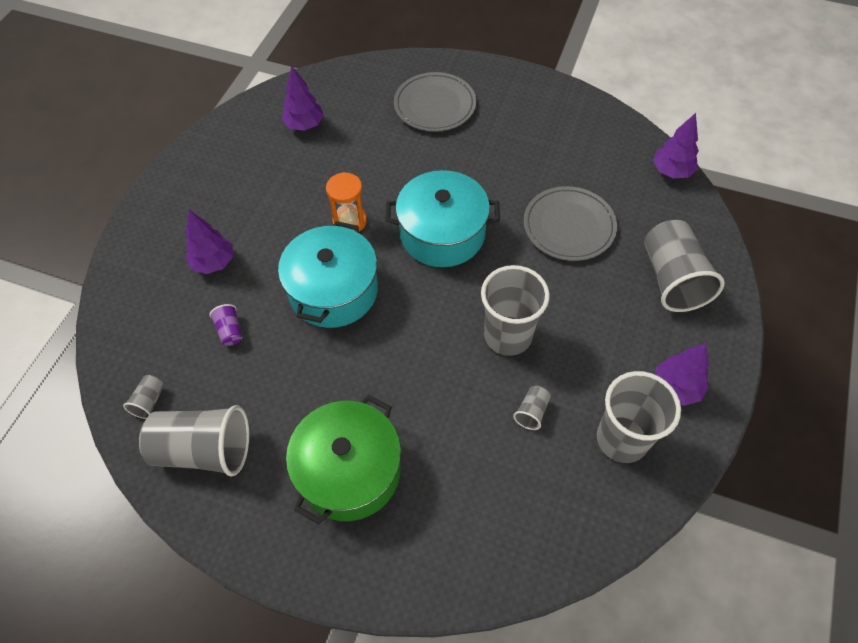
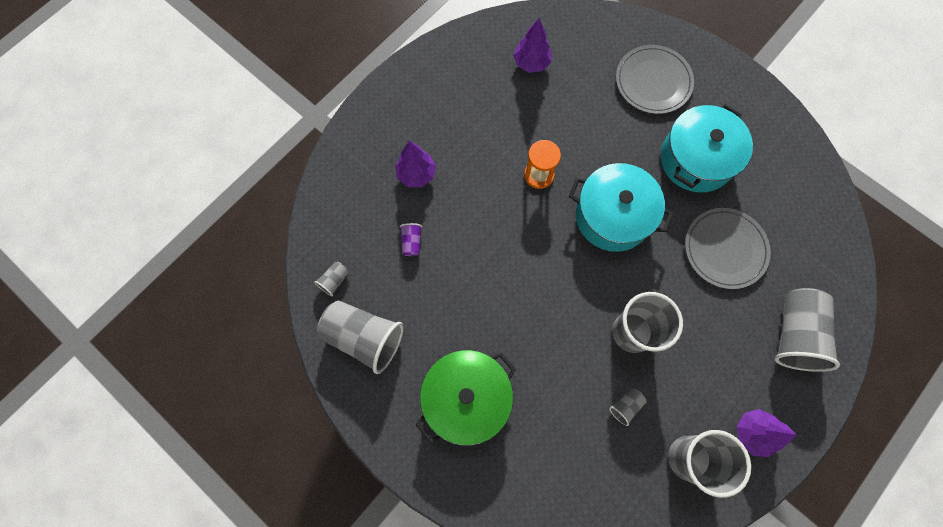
camera: 20 degrees right, 15 degrees up
(333, 290) = (504, 236): turquoise pot -> turquoise pot (696, 159)
(671, 171) = (841, 228): purple tree -> none

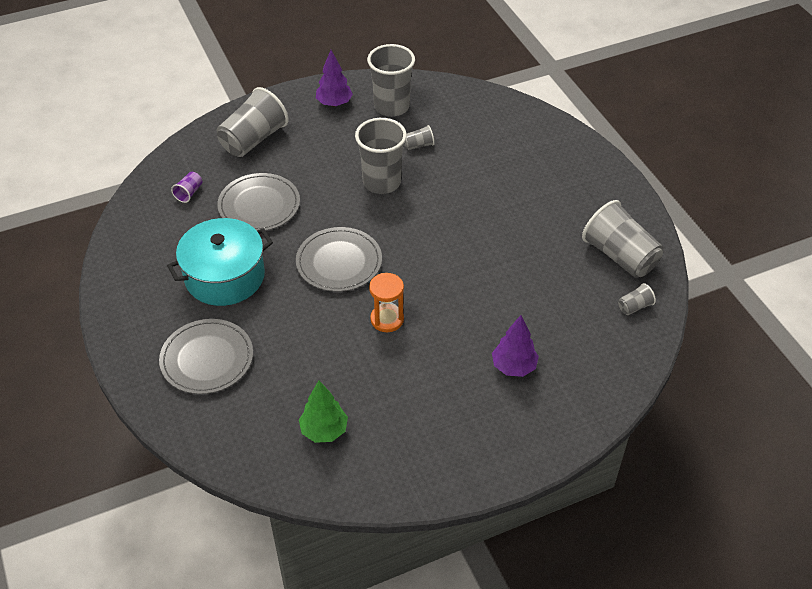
camera: 155 degrees left, 25 degrees down
(412, 242) = (545, 310): purple cup -> purple cup (189, 193)
(466, 398) = (545, 190): green pot -> none
(531, 63) = (324, 430): purple tree -> green tree
(612, 216) = (339, 262): turquoise pot -> grey plate

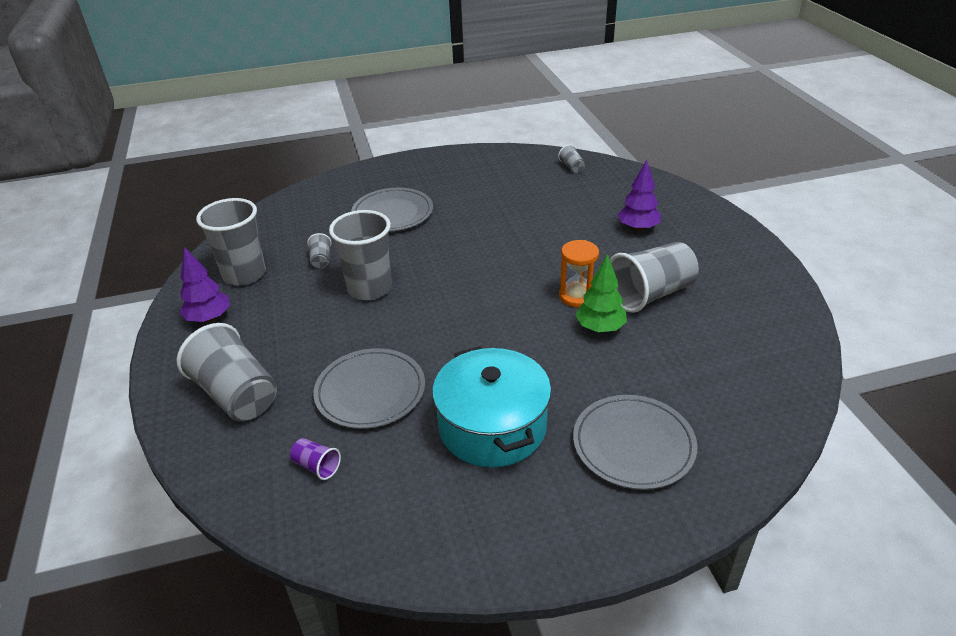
camera: 80 degrees left, 10 degrees down
(324, 430) = (729, 347): green tree -> green tree (600, 328)
(339, 262) = (487, 326): grey plate -> grey plate (392, 213)
(620, 256) = (514, 167): grey cup -> grey cup (650, 294)

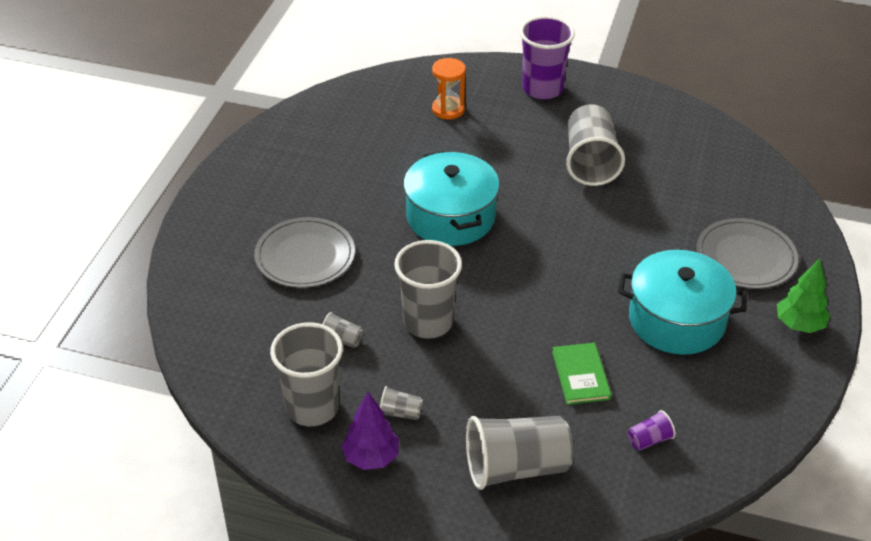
camera: 60 degrees left, 5 degrees up
(370, 391) = (581, 375): grey plate -> green book
(498, 253) = (450, 217): none -> turquoise pot
(572, 167) = (351, 104): grey cup -> grey cup (400, 413)
(577, 296) = (557, 201): orange hourglass -> orange hourglass (448, 109)
(600, 328) = (608, 209): green tree -> green tree (799, 325)
(638, 228) = (493, 119): purple tree -> none
(710, 235) = (542, 89): none -> purple cup

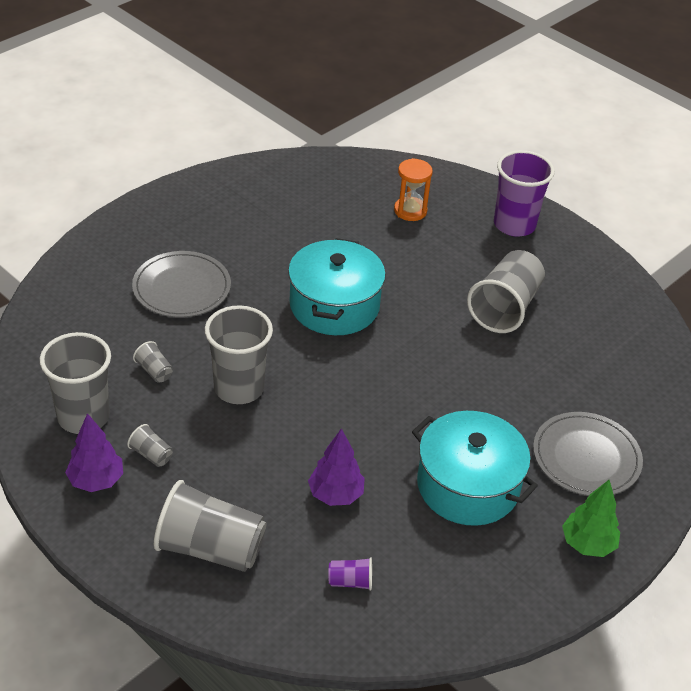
camera: 25 degrees right, 0 degrees up
(581, 375) = (335, 495): green book -> purple tree

